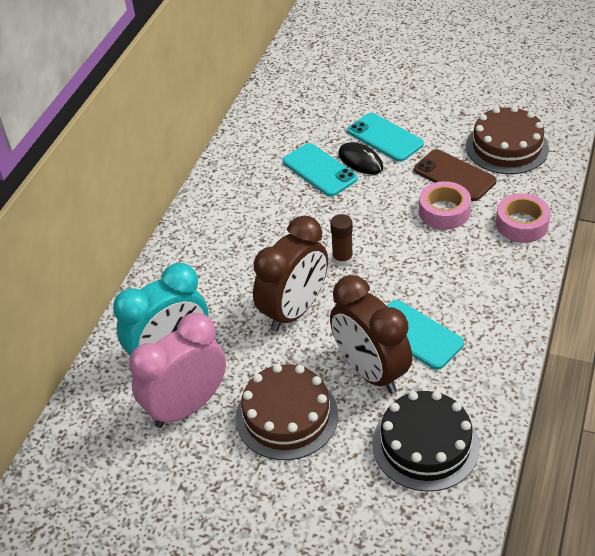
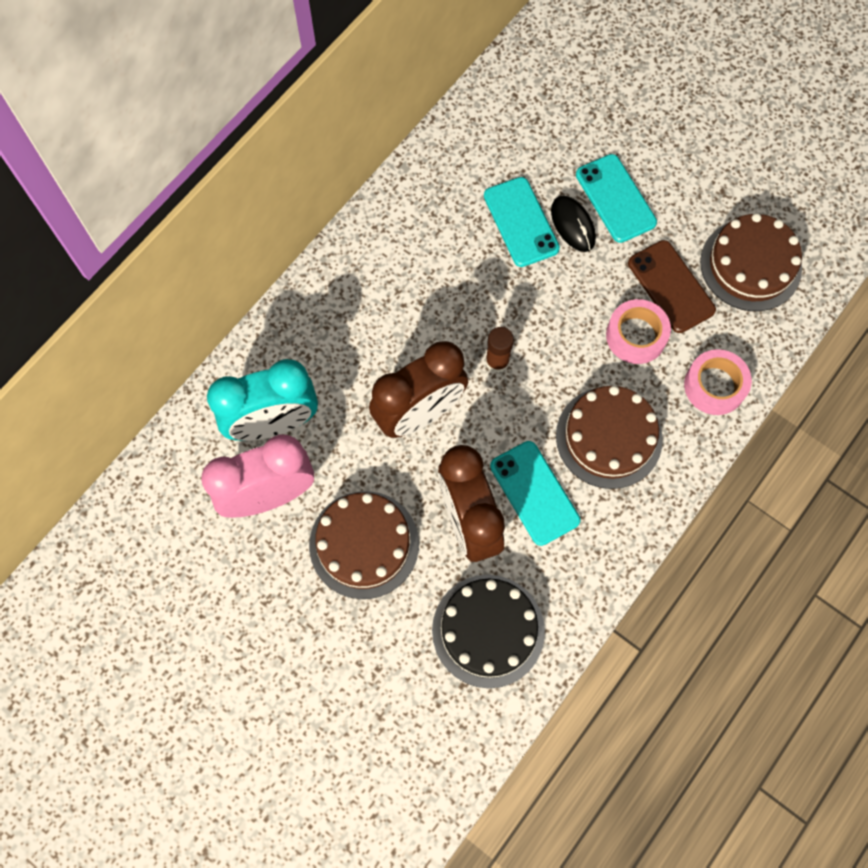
camera: 15 degrees right, 25 degrees up
(457, 280) = (609, 437): none -> brown cake

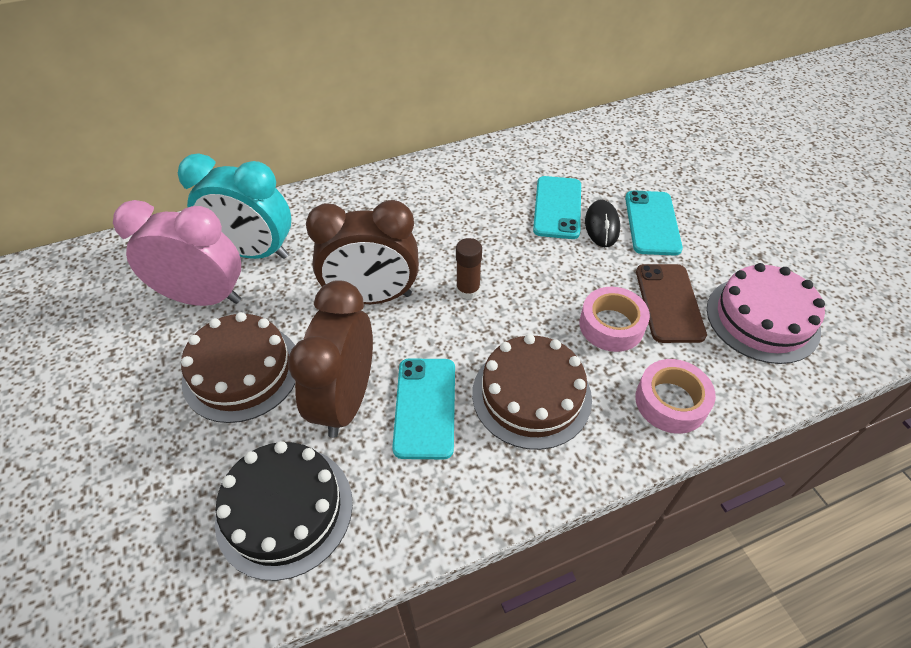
camera: 30 degrees right, 20 degrees down
(750, 265) = (762, 319): brown cake -> pink cake

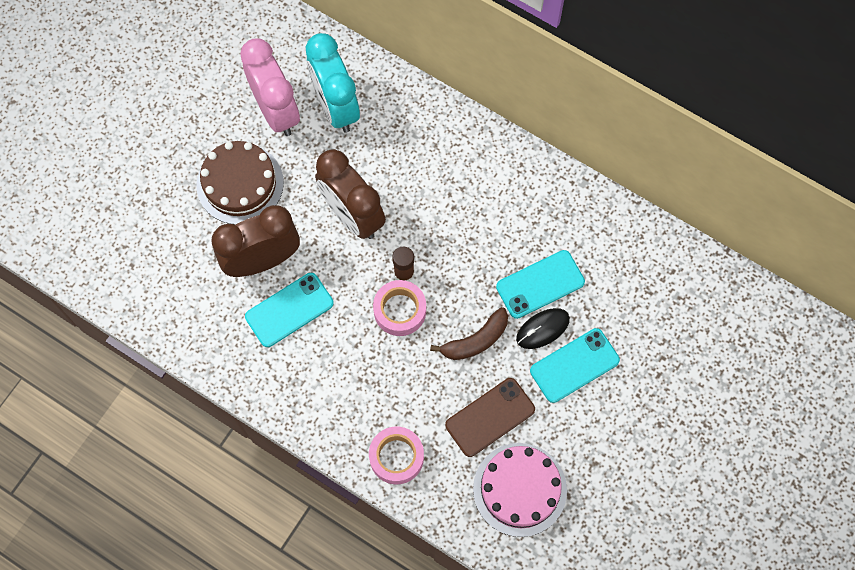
camera: 55 degrees right, 20 degrees up
(284, 510) = (174, 281): black cake -> none
(531, 395) = (342, 368): brown cake -> none
(580, 274) = (475, 340): none -> brown banana
(611, 325) = (438, 388): pink tape -> pink tape (400, 310)

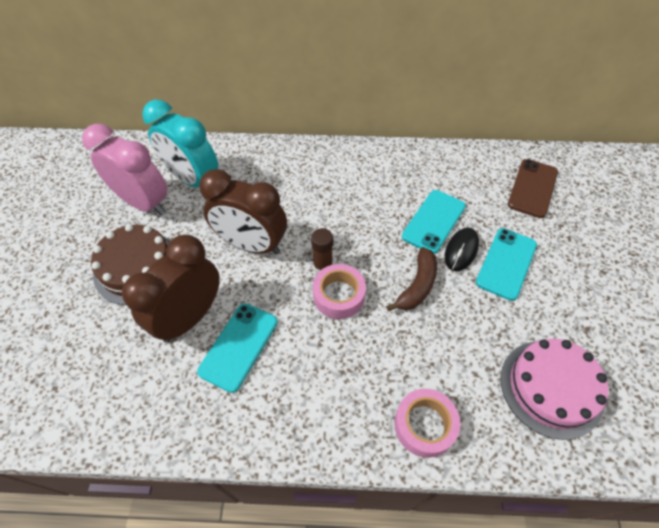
camera: 30 degrees left, 15 degrees down
(490, 417) = (476, 340): brown phone -> brown phone (532, 188)

